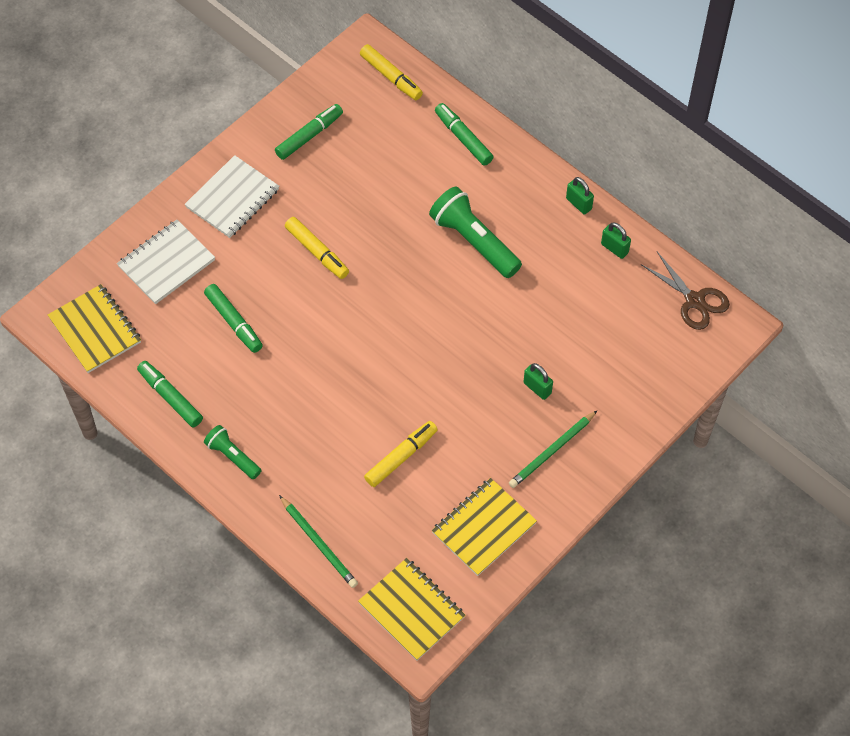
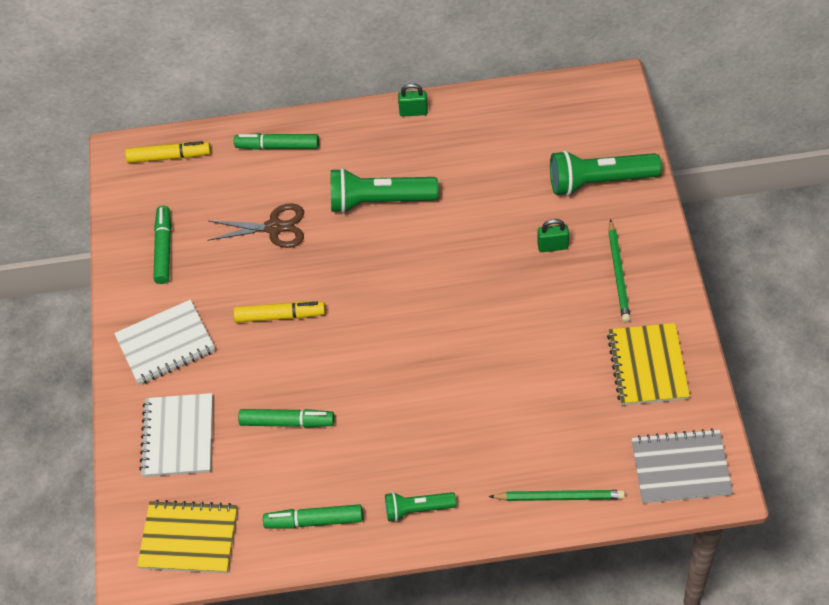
camera: 45 degrees left, 5 degrees down
(232, 198) = (165, 344): white notebook -> white notebook turned 75 degrees clockwise
(401, 457) = (531, 382): yellow marker -> none
(411, 610) = (680, 468): yellow notebook -> grey notebook
(614, 248) = (475, 115): green padlock -> none
(629, 378) = (599, 181): none -> green flashlight
(694, 300) = (569, 96): brown scissors -> brown scissors (274, 227)

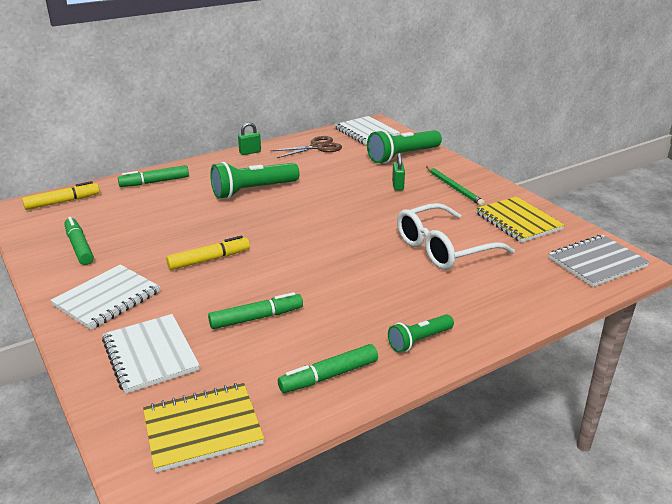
camera: 30 degrees left, 25 degrees down
(274, 227) = (175, 217): brown scissors -> brown scissors (317, 147)
(529, 384) = (443, 248): none -> white glasses
(552, 246) = (397, 185): green padlock -> green padlock turned 60 degrees counterclockwise
(559, 497) = (528, 301): green pencil -> none
(587, 106) = (366, 132): none -> white notebook

